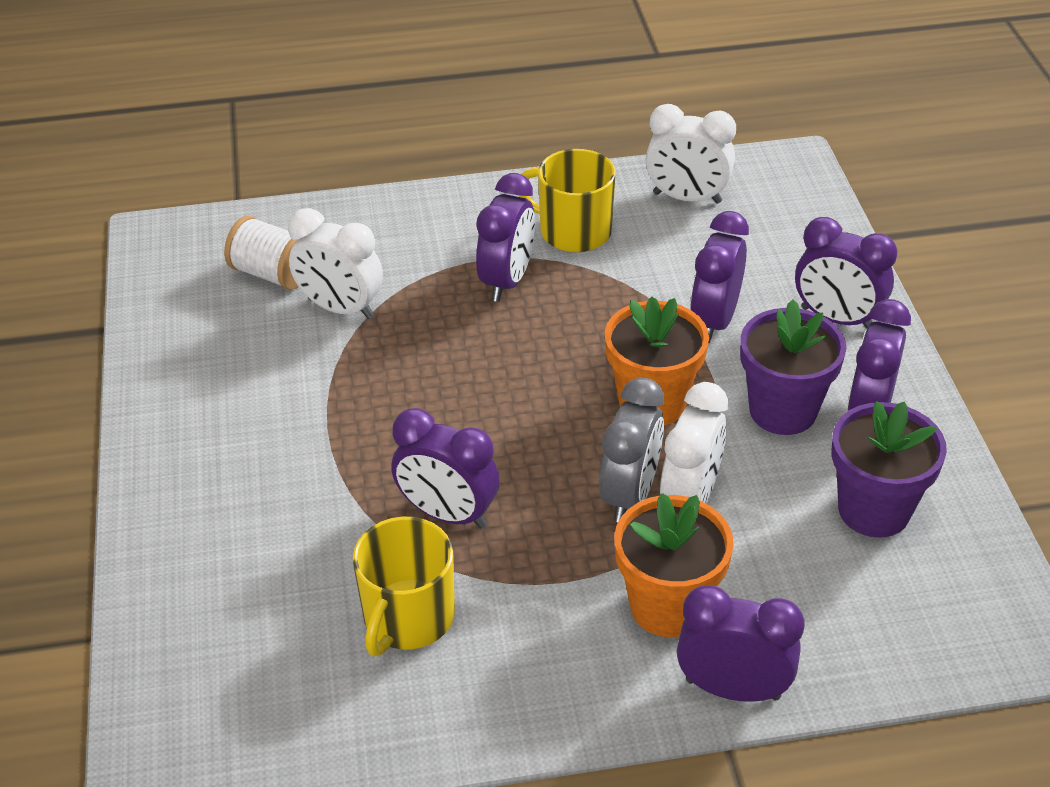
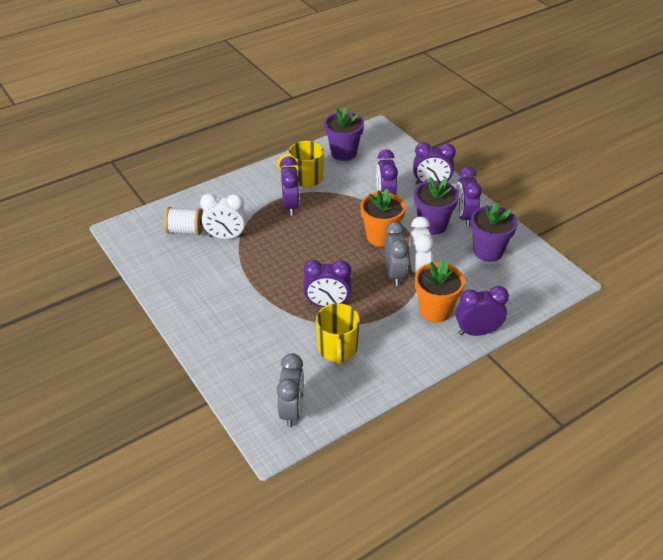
camera: 25 degrees left, 0 degrees up
(234, 718) = (292, 410): none -> grey clock
(687, 198) = (343, 153): white clock -> purple flower pot

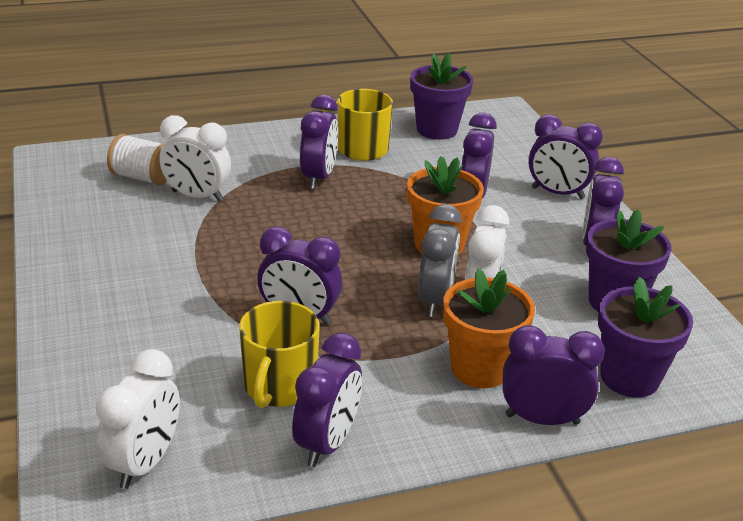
camera: 15 degrees right, 10 degrees down
(292, 410) = (145, 463): grey clock -> white clock
(378, 374) = (327, 443): none -> purple clock
(432, 225) = (534, 246): purple flower pot -> purple flower pot (629, 377)

